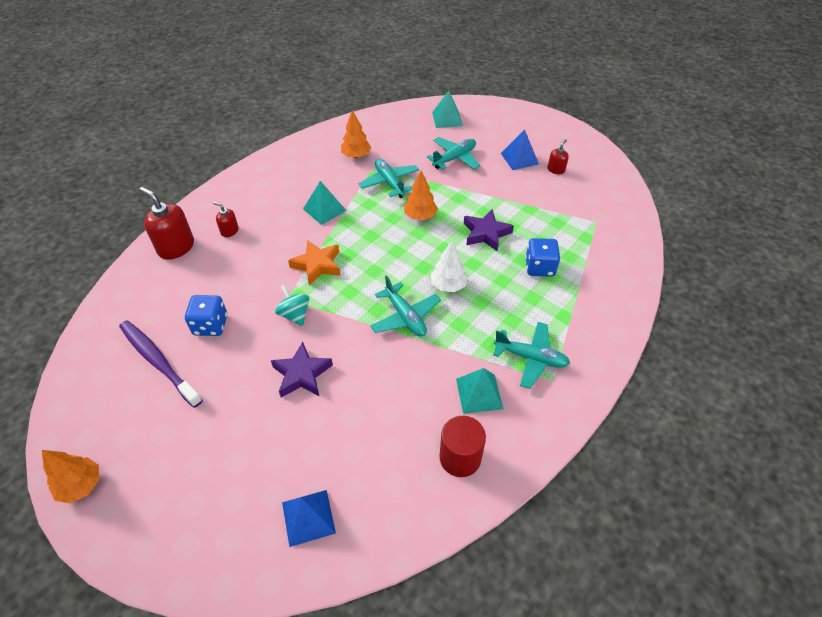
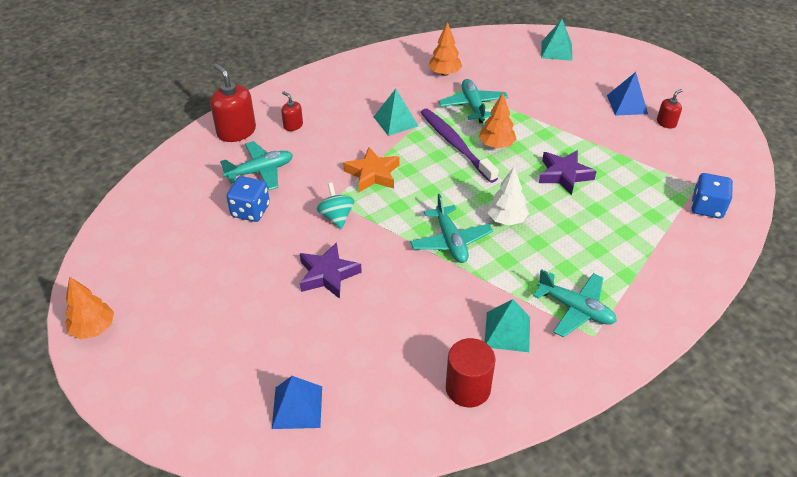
camera: 15 degrees right, 5 degrees down
(158, 361) = (192, 234): purple toothbrush -> purple toothbrush (455, 144)
(454, 158) = (552, 92): turquoise plane -> turquoise plane (260, 171)
(539, 267) = (614, 220): blue dice -> blue dice (707, 207)

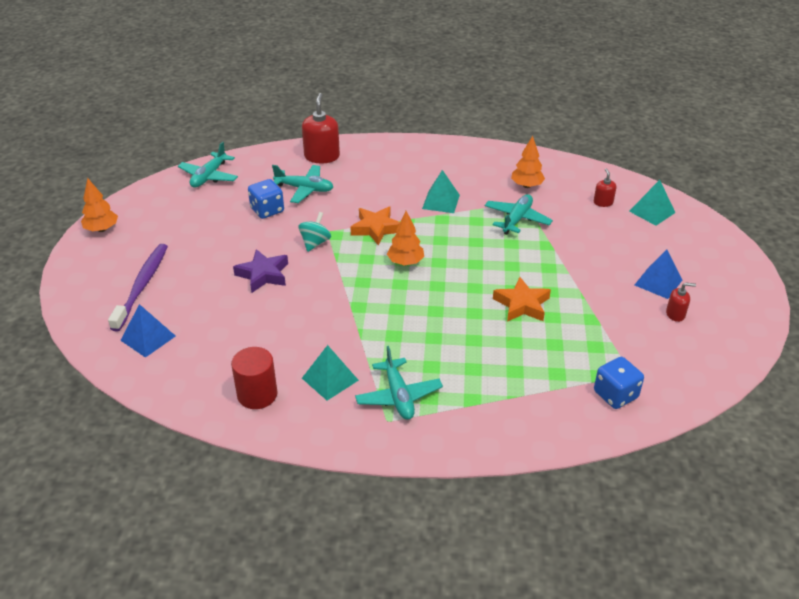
camera: 40 degrees right, 5 degrees down
(293, 125) = (364, 170): red soap dispenser -> red soap dispenser (603, 202)
(450, 241) = (370, 300): turquoise plane -> turquoise plane (209, 176)
(455, 144) = (464, 239): purple toothbrush -> purple toothbrush (142, 285)
(496, 145) = (496, 256): orange tree -> orange tree (405, 262)
(506, 219) = (431, 309): white tree -> none
(564, 175) = (522, 304): purple star -> orange star

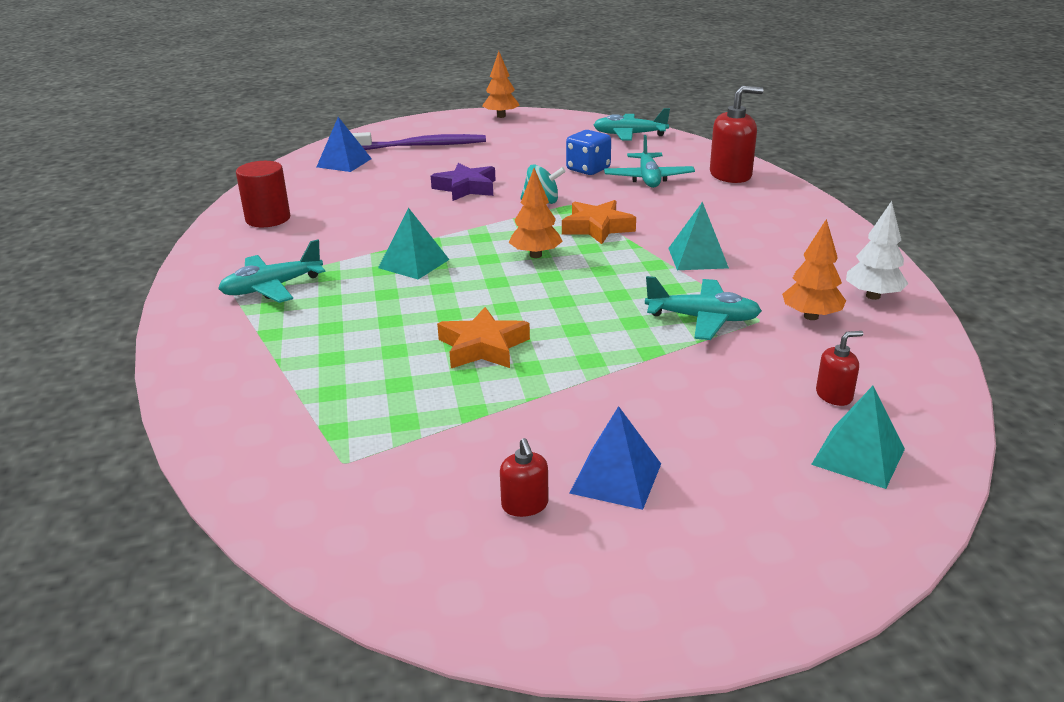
camera: 75 degrees right, 10 degrees down
(330, 379) = (297, 248): turquoise pyramid -> turquoise pyramid (414, 263)
(512, 161) = (873, 296): none -> white tree
(615, 395) = (289, 450): blue dice -> none

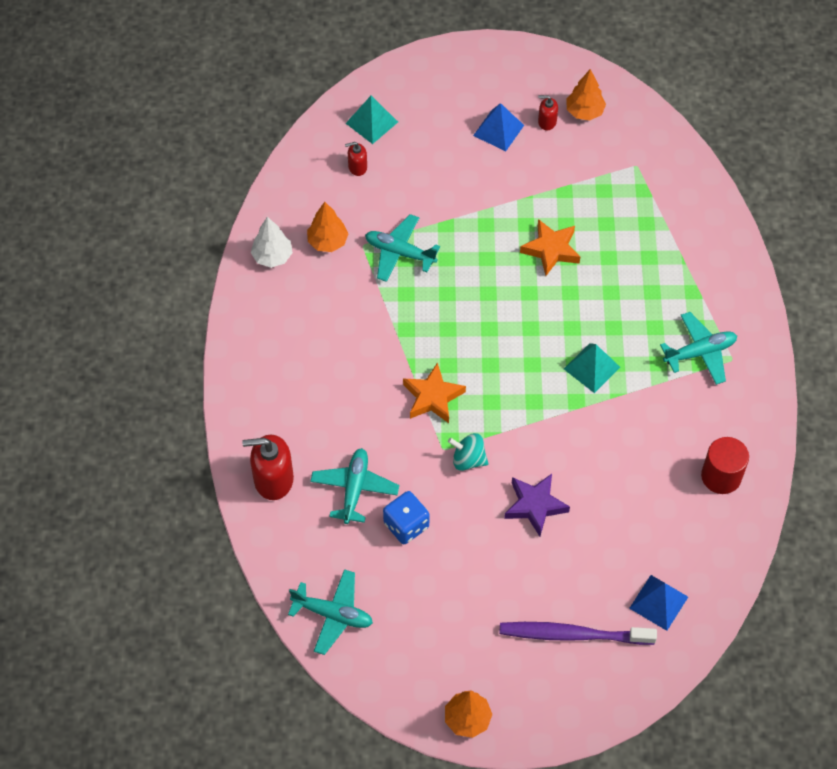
camera: 170 degrees left, 30 degrees up
(525, 505) = (547, 121): red soap dispenser -> red soap dispenser turned 75 degrees counterclockwise
(535, 255) = (494, 361): orange tree -> orange tree (584, 112)
(697, 258) = (370, 331): turquoise pyramid -> none

